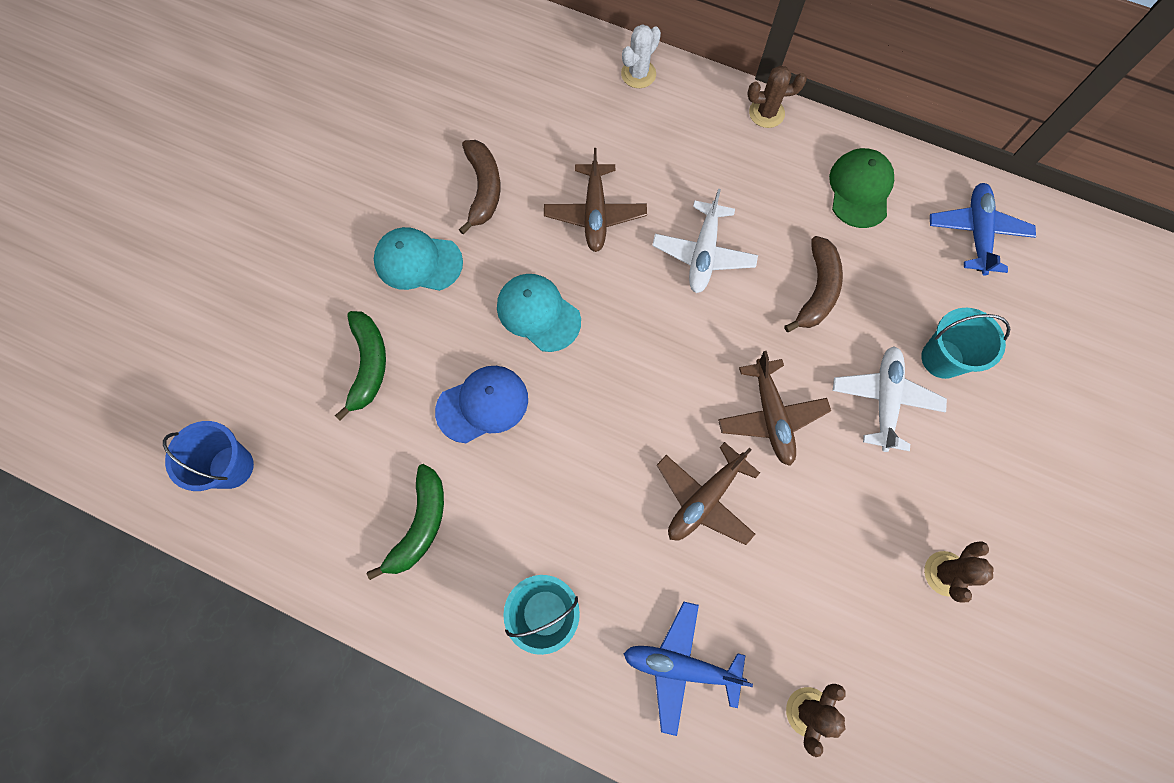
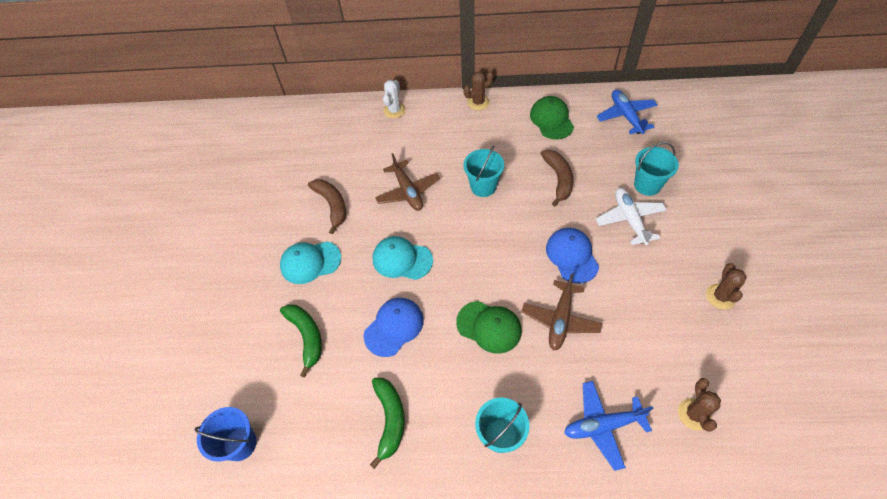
camera: 20 degrees left, 15 degrees down
(605, 463) = (489, 327): none -> green cap
(703, 253) = (483, 186): white plane -> turquoise bucket
(771, 416) = (572, 256): brown plane -> blue cap

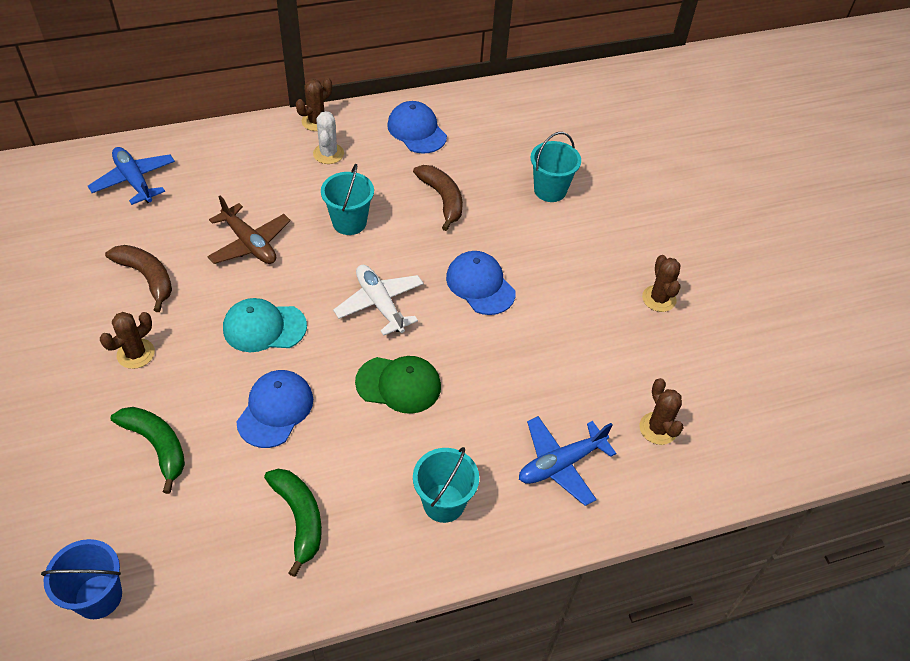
camera: 25 degrees left, 5 degrees down
(310, 262) = (136, 354): turquoise cap -> brown cactus
(394, 110) = (203, 145): white cactus -> white cactus (328, 154)
(551, 120) = (417, 131): green cap -> blue cap
(560, 319) = (484, 359): brown plane -> none
(626, 116) = (507, 115): blue plane -> blue plane (134, 181)
(629, 219) = (538, 232): white plane -> white plane (380, 304)

